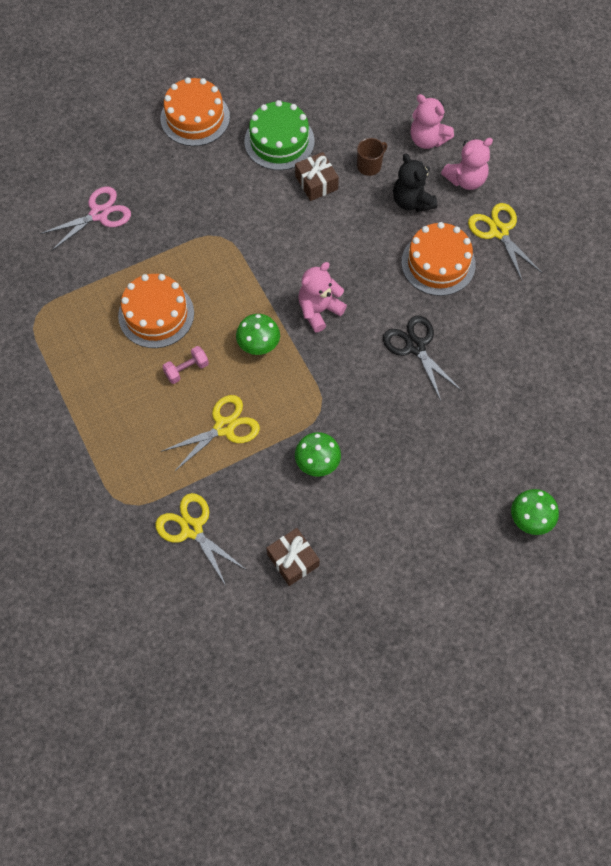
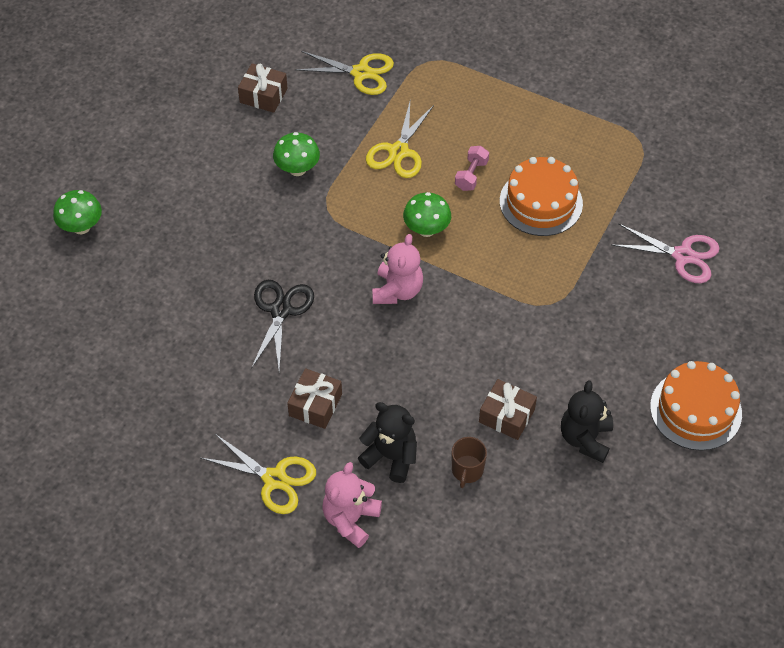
camera: 145 degrees right, 10 degrees down
(99, 214) = (683, 256): pink scissors -> pink scissors turned 90 degrees counterclockwise
(279, 141) = (585, 438): green cake -> black teddy bear
(415, 346) = (280, 310): black scissors -> black scissors turned 105 degrees counterclockwise
(427, 139) = (428, 543): pink teddy bear -> none
(438, 263) = (315, 405): orange cake -> brown gift

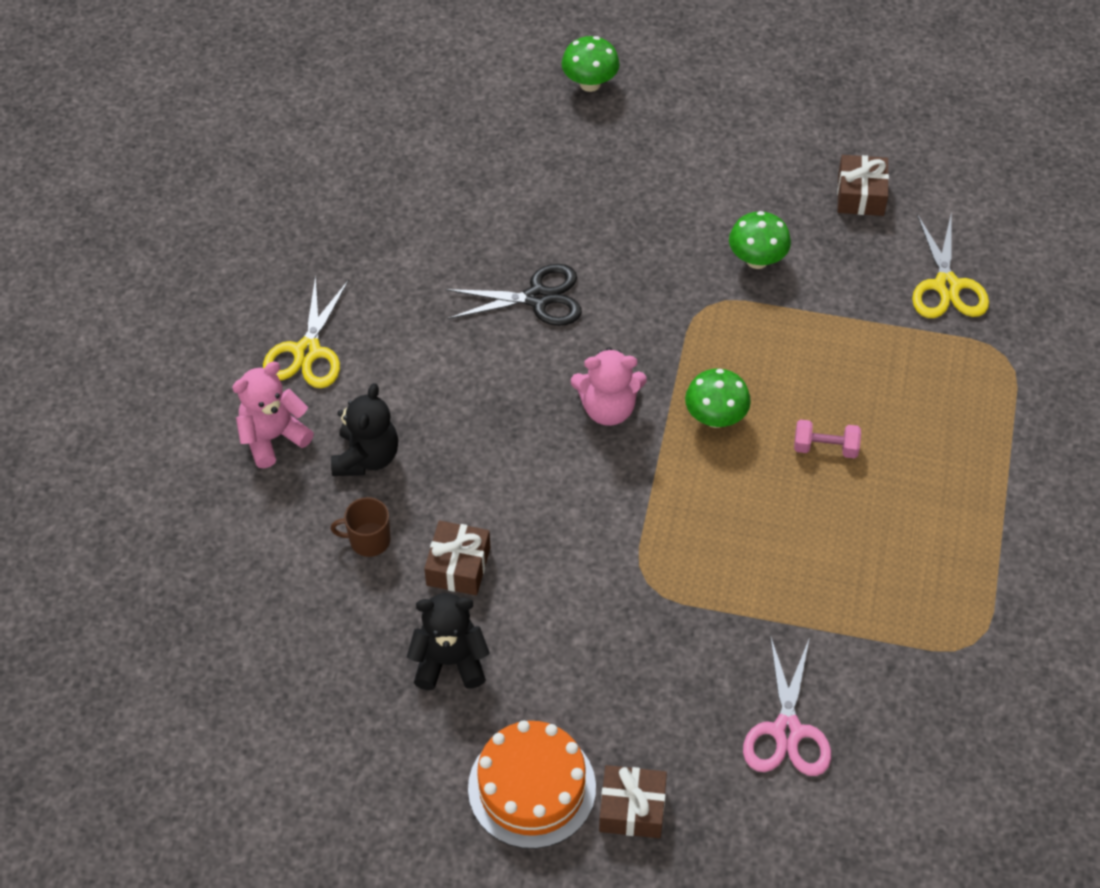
camera: 75 degrees right, 0 degrees up
(315, 405) = (416, 365): brown gift -> brown gift (632, 809)
(350, 519) = (273, 437): pink teddy bear -> pink teddy bear turned 45 degrees counterclockwise
(399, 151) = (831, 358): yellow scissors -> none
(541, 202) = (812, 538): orange cake -> none

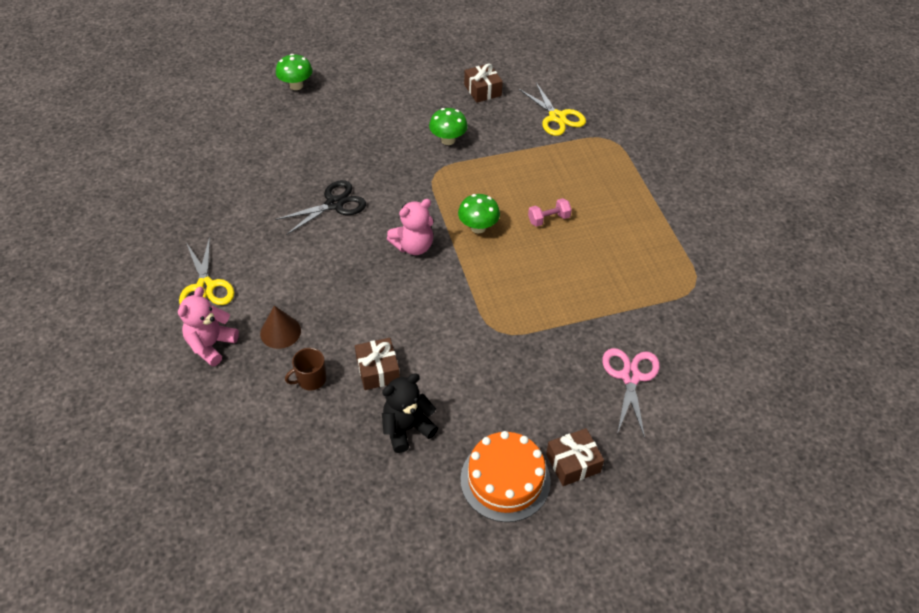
camera: 30 degrees left, 5 degrees down
(366, 457) = (280, 332): black teddy bear -> brown cone
(787, 731) = (630, 377): pink scissors -> pink scissors turned 150 degrees counterclockwise

